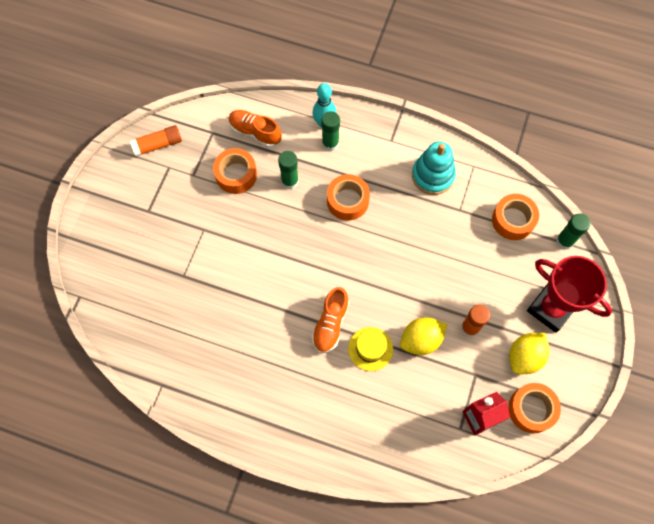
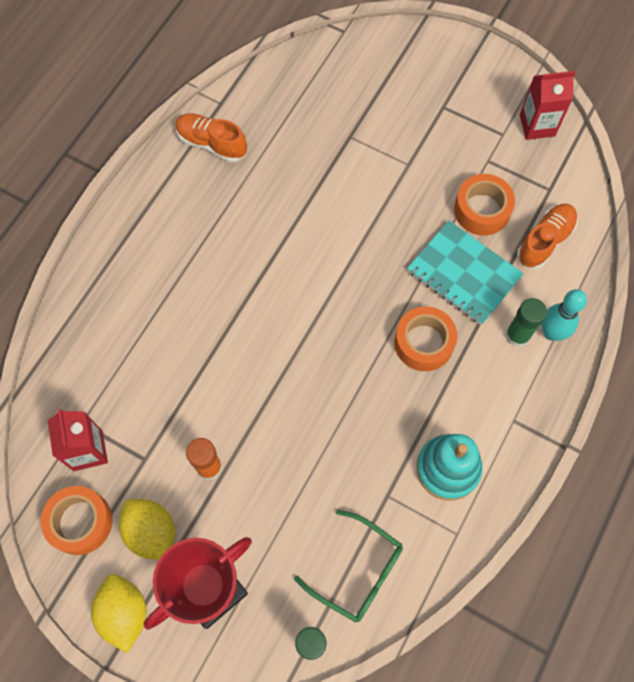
camera: 100 degrees right, 0 degrees up
(158, 145) = (537, 125): orange glue stick -> red carton
(290, 181) = (463, 274): green glue stick -> turquoise notebook
(330, 324) = (253, 292): orange shoe -> orange shoe (211, 144)
(370, 349) = (210, 334): yellow hat -> none
(421, 340) = (207, 399): yellow lemon -> yellow lemon (124, 613)
(513, 220) = (358, 571): orange tape -> green glasses

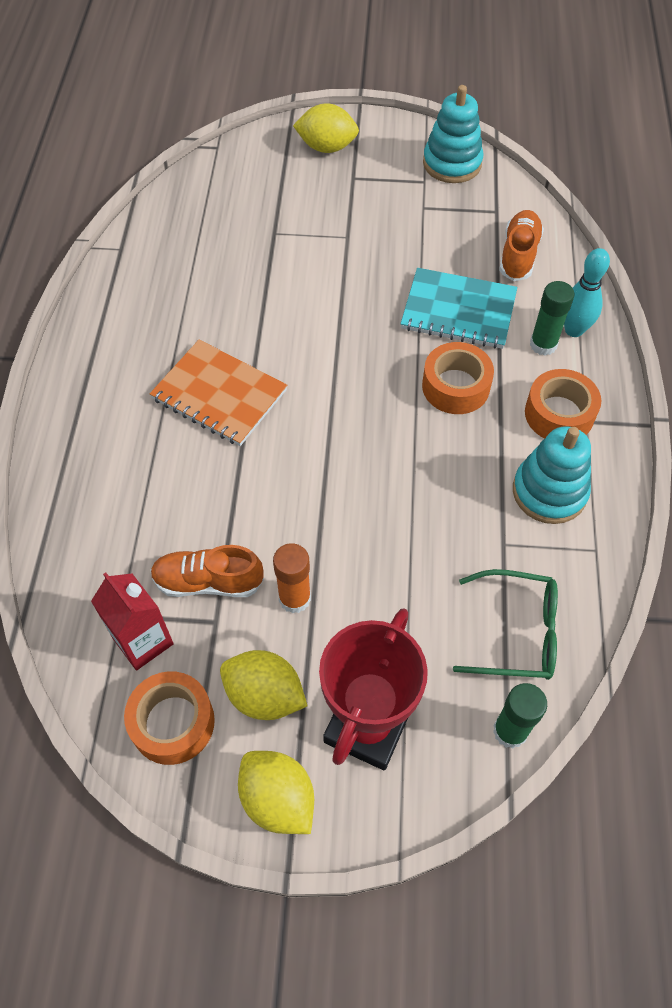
camera: 25 degrees left, 10 degrees down
(211, 144) = (130, 288): orange shoe -> orange shoe (208, 582)
(235, 270) = (219, 395): none -> orange notebook
(436, 67) = (327, 147): none -> yellow lemon
(482, 210) = (443, 250): orange tape -> orange tape (559, 414)
(537, 125) = (452, 163): red carton -> turquoise stacking toy

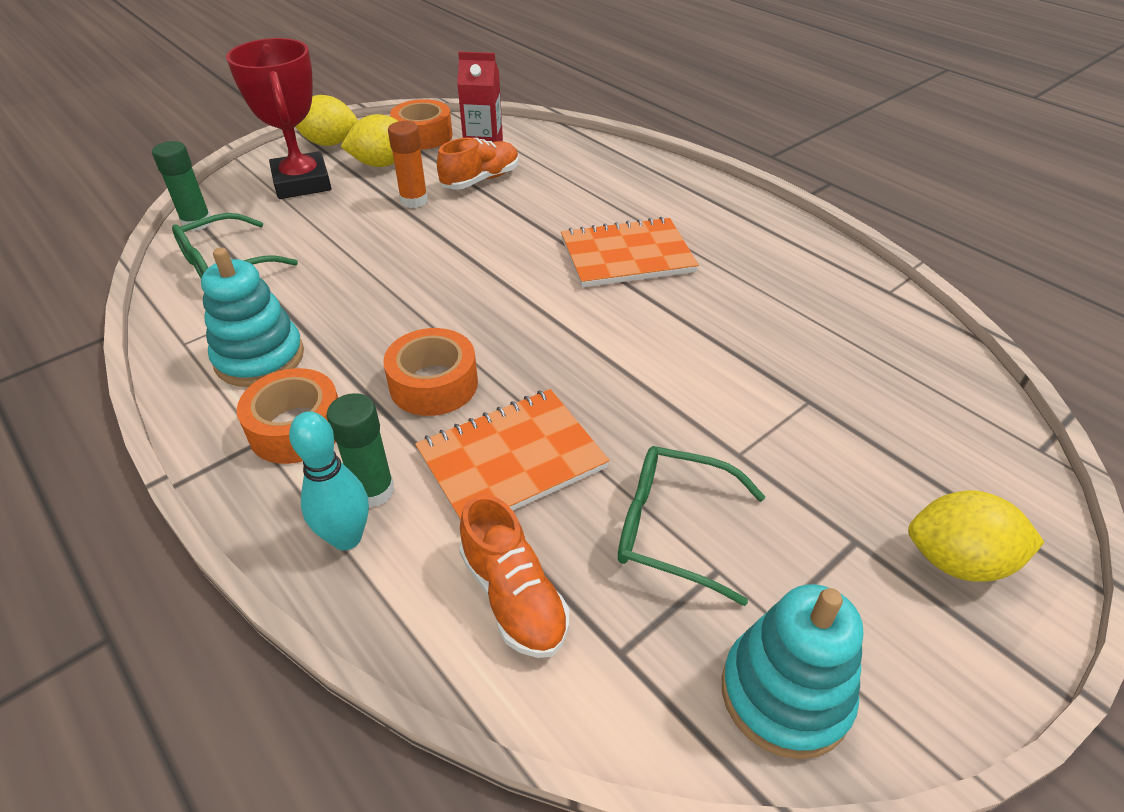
camera: 135 degrees right, 15 degrees down
(327, 147) = (957, 561): yellow lemon -> yellow lemon turned 45 degrees clockwise
(421, 231) = (673, 529): none -> green glasses
(458, 311) = (511, 460): turquoise notebook -> orange notebook

